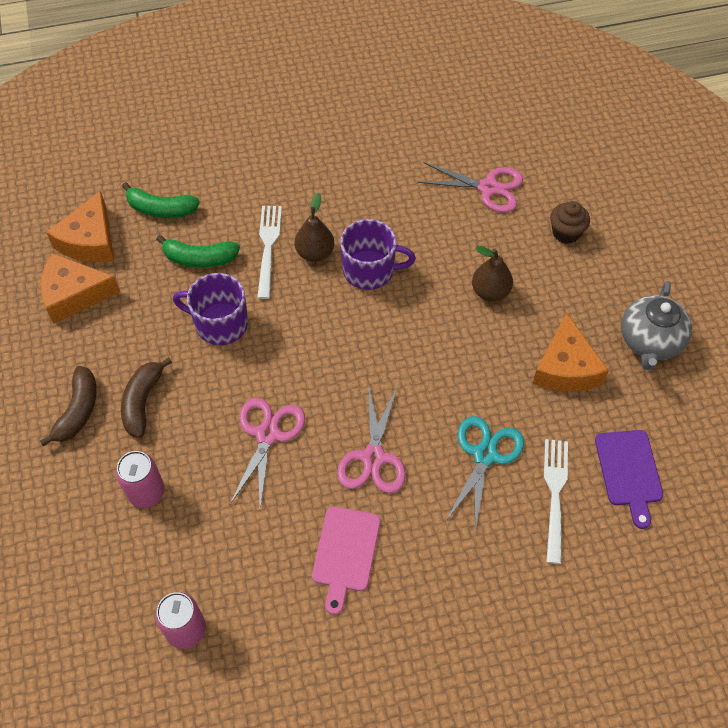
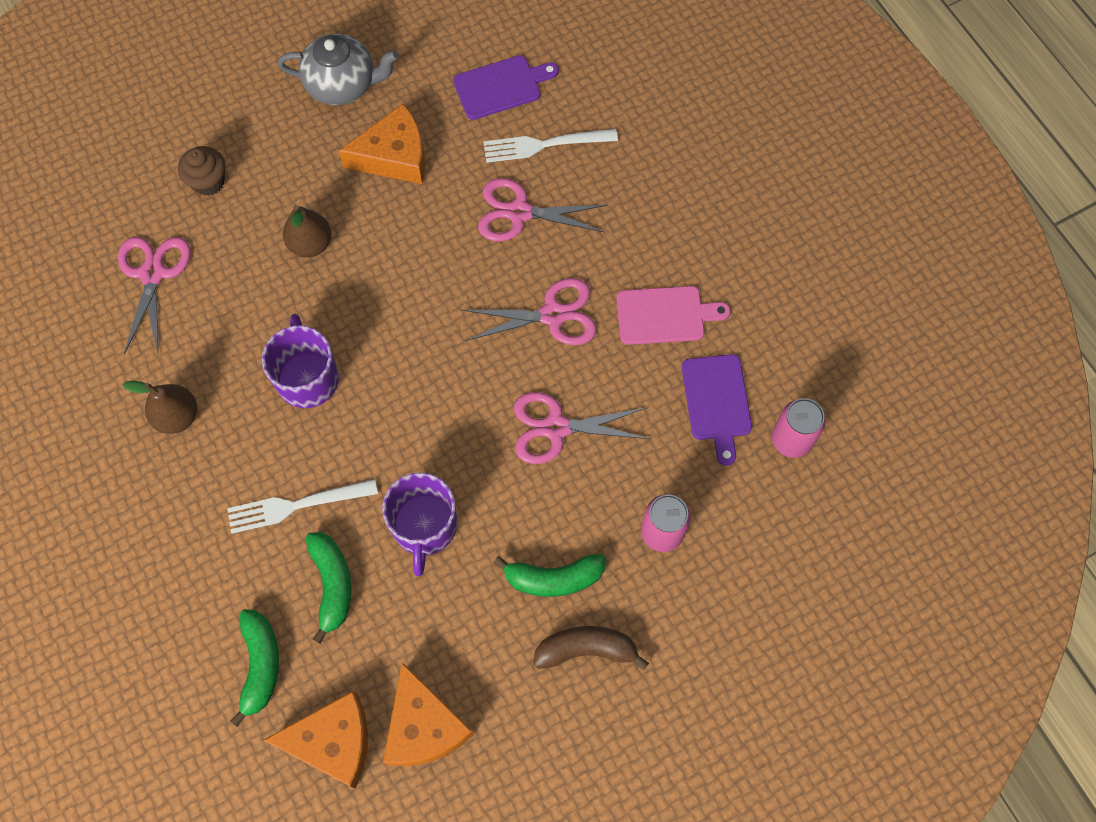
camera: 105 degrees left, 10 degrees up
(143, 402) = (553, 578): brown banana -> green banana
(245, 573) = (717, 402): none -> purple cutting board
(315, 253) = (294, 447): brown pear -> brown pear (177, 416)
(485, 455) = (519, 212): turquoise scissors -> pink scissors

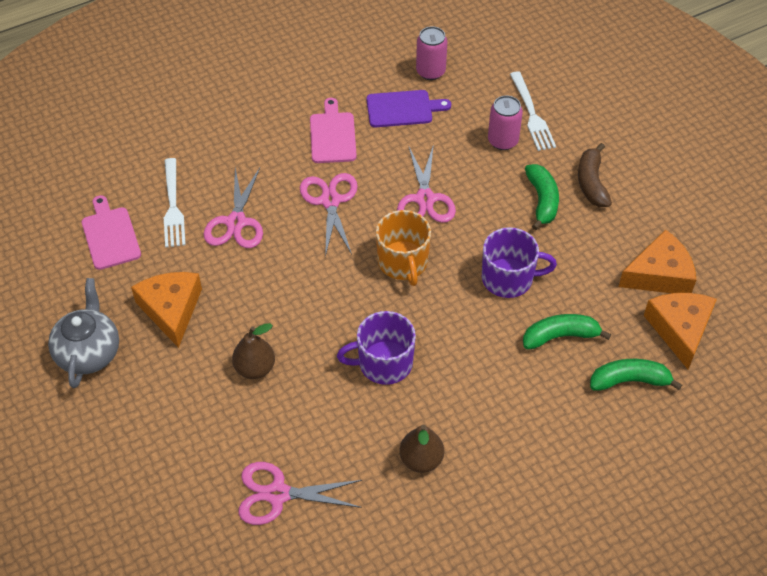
camera: 90 degrees left, 15 degrees down
(208, 181) = (181, 455): brown cupcake -> none
(297, 505) = (497, 364): white fork -> white fork (532, 114)
(454, 400) = (403, 262): none -> orange mug
(501, 87) = (110, 235): purple cutting board -> pink cutting board

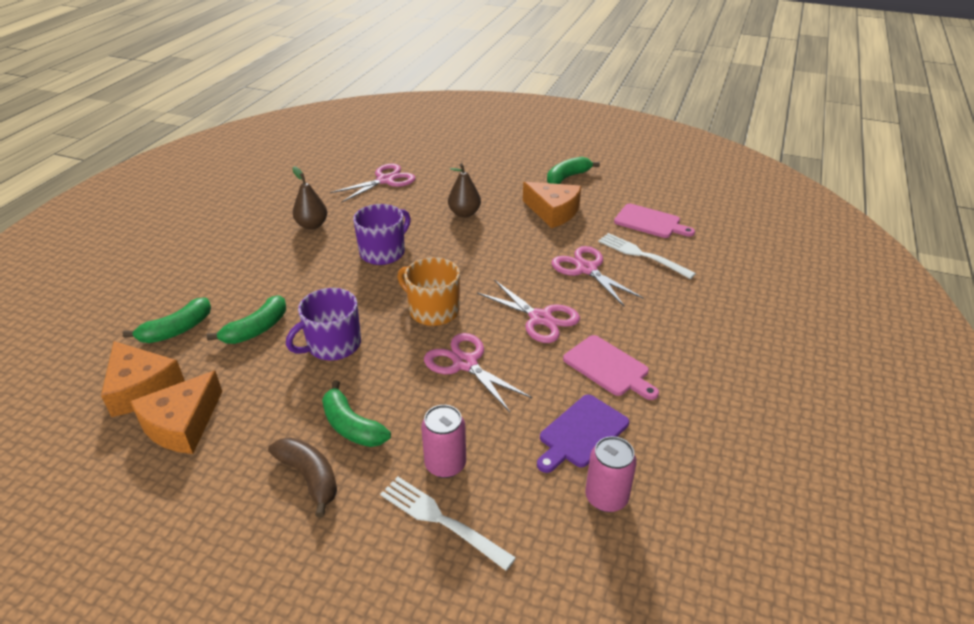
camera: 140 degrees right, 15 degrees down
(89, 352) = (567, 177): grey teapot -> green banana

